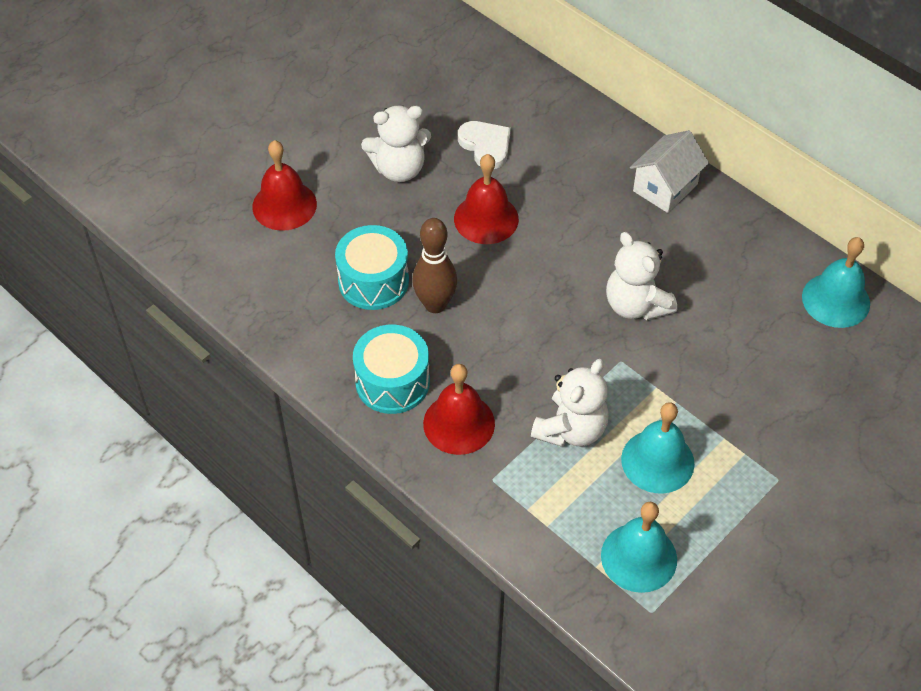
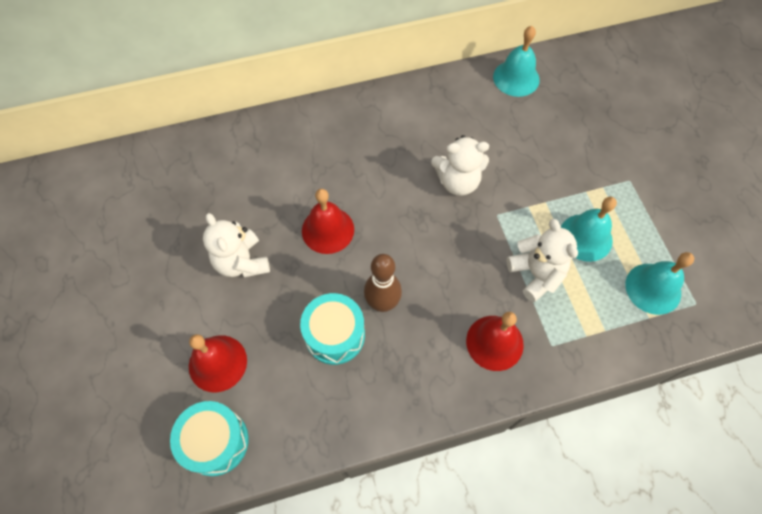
camera: 60 degrees left, 10 degrees up
(392, 382) = (434, 369): turquoise drum -> turquoise drum (216, 441)
(399, 169) = (242, 262): white teddy bear -> white teddy bear turned 135 degrees clockwise
(486, 146) = (262, 195): white heart -> none
(665, 188) = (374, 113): white house -> none

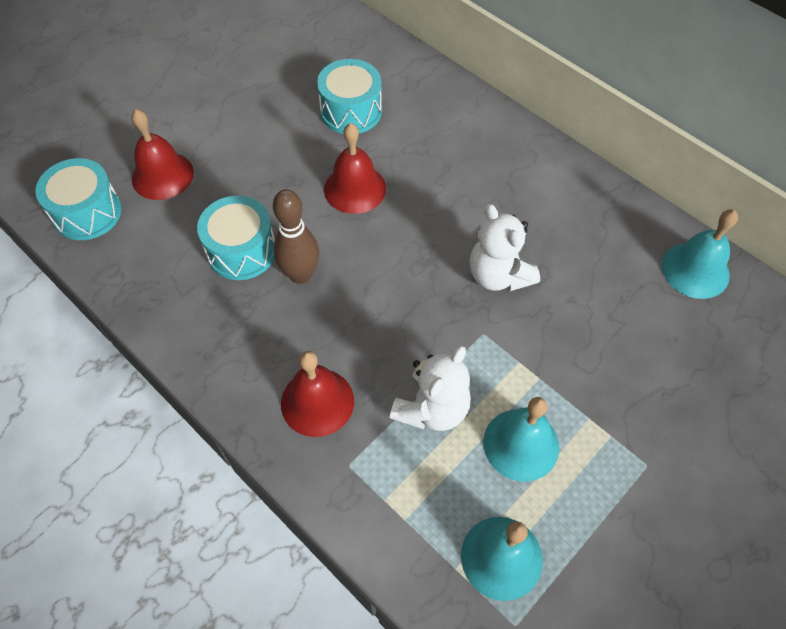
camera: 60 degrees right, 5 degrees down
(242, 262) = (275, 140): white teddy bear -> none
(251, 195) = (351, 111): none -> turquoise drum

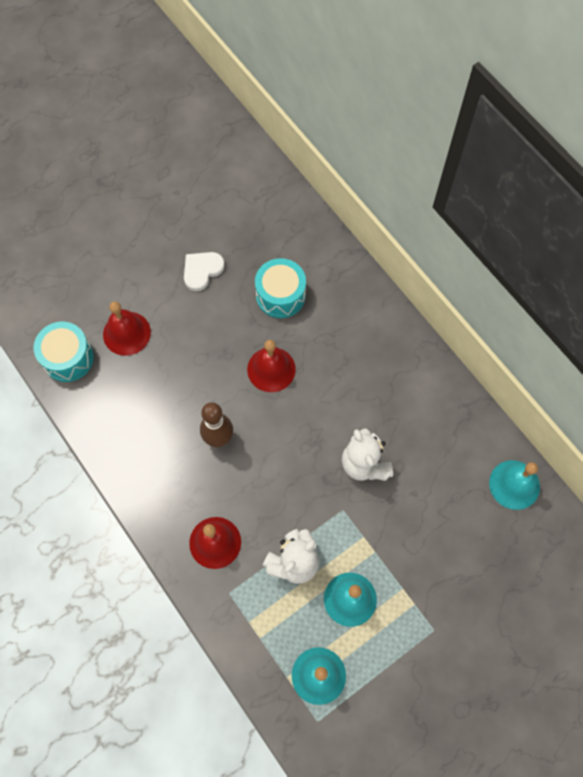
camera: 10 degrees right, 10 degrees up
(242, 251) = (178, 410): turquoise drum -> none
(249, 99) = (202, 271): none -> white heart

